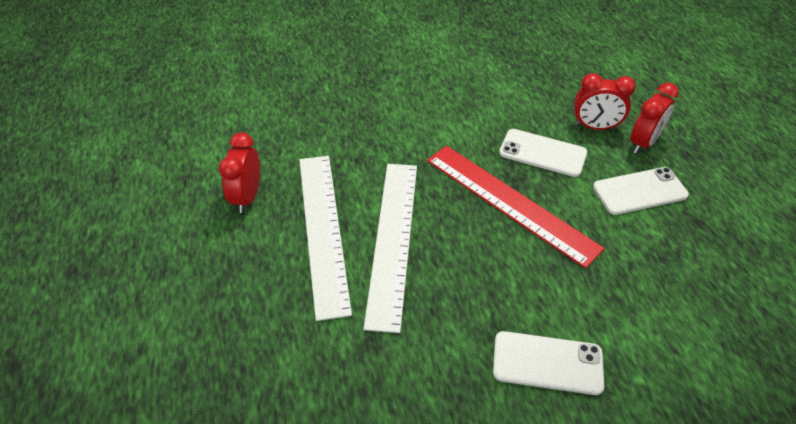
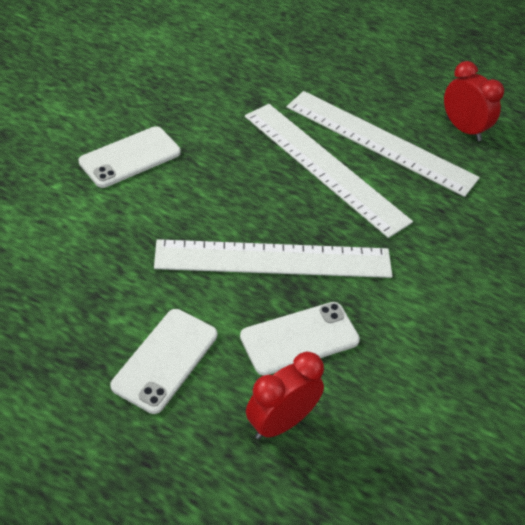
camera: 130 degrees right, 0 degrees up
(510, 202) = (273, 259): red ruler -> white ruler
(643, 143) = (208, 439): red clock -> none

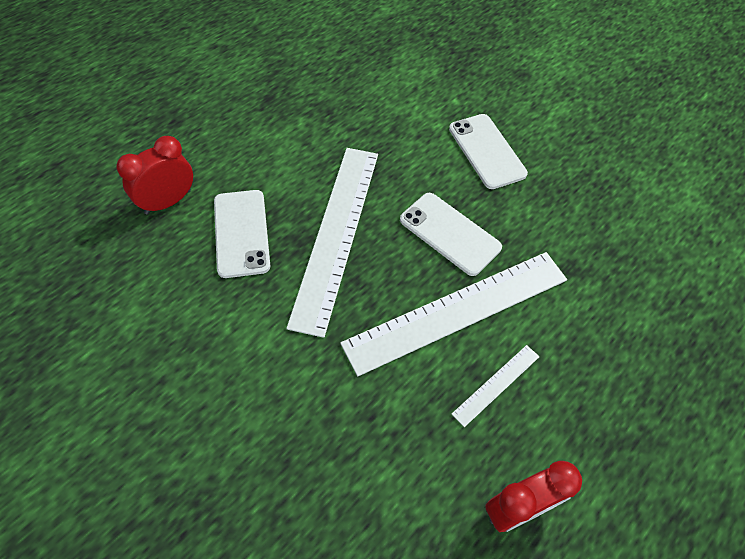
camera: 105 degrees right, 10 degrees up
(165, 360) = (253, 143): white phone -> white phone (450, 233)
(281, 422) = (168, 202): red clock -> red clock turned 105 degrees counterclockwise
(380, 142) = (496, 384): white ruler -> white ruler, size x0.43

